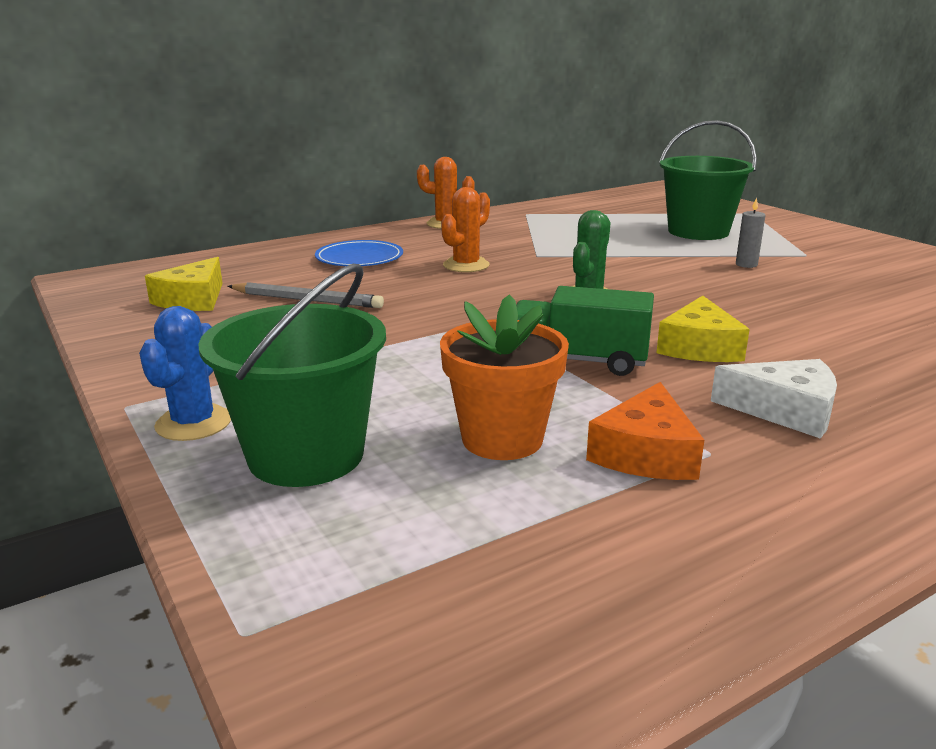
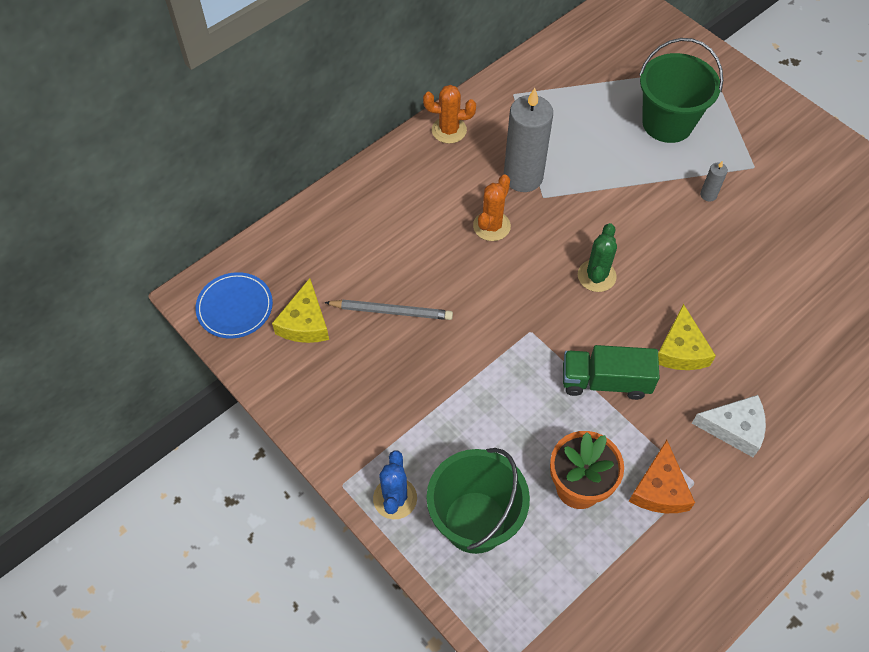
camera: 10 degrees left, 35 degrees up
(359, 258) = (401, 222): blue plate -> blue plate (235, 307)
(517, 246) = (523, 177): none -> grey candle

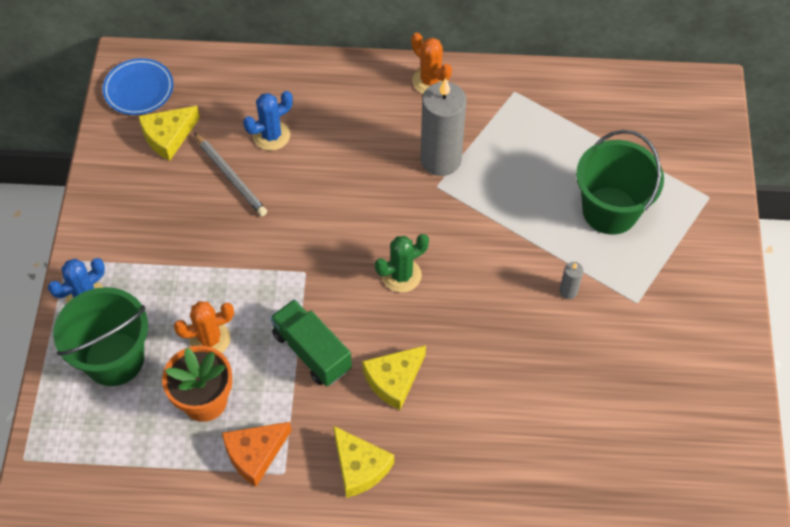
camera: 45 degrees right, 0 degrees up
(384, 257) = (271, 135): none -> blue cactus
(491, 226) = (372, 176): orange cactus -> orange cactus (210, 339)
(734, 428) = (359, 467): white cheese -> yellow cheese

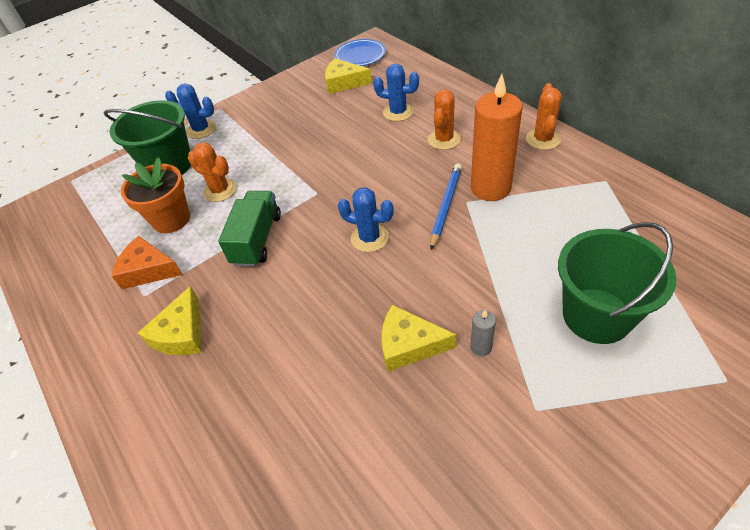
camera: 55 degrees right, 10 degrees down
(230, 176) = (347, 119): grey pencil -> none
(349, 137) = (444, 139): none -> orange cactus
(394, 380) = (276, 298): yellow cheese -> yellow cheese (409, 345)
(401, 275) = (369, 238): green cactus -> blue cactus
(426, 202) = (446, 206): none -> blue pencil
(440, 159) = (490, 188): grey candle -> orange candle

